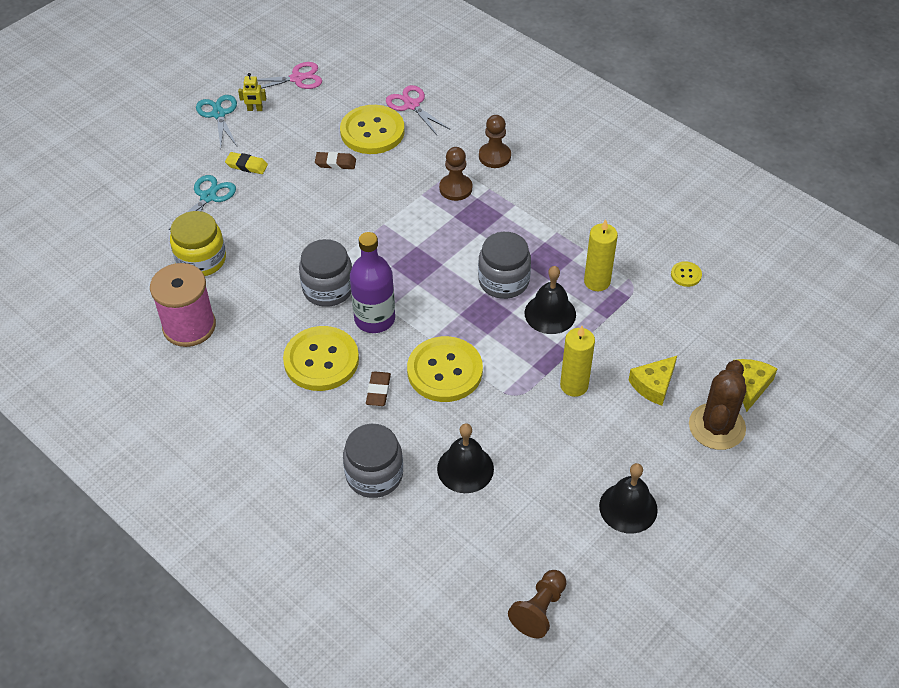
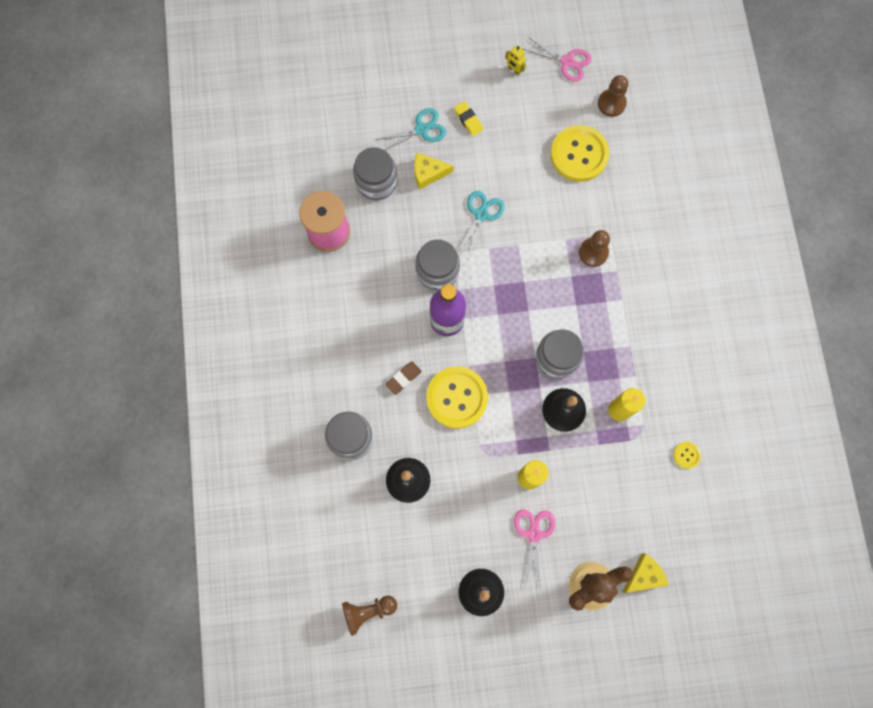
camera: 40 degrees right, 25 degrees up
(201, 260) = (376, 182): yellow jar -> grey jar
(218, 114) = (486, 56): turquoise scissors -> turquoise scissors (481, 214)
(321, 360) = (387, 325): yellow button -> none
(335, 163) = (529, 164): brown eraser -> none
(411, 105) = (628, 150): pink scissors -> pink scissors (533, 534)
(494, 156) = (646, 245): brown pawn -> brown pawn (611, 103)
(653, 385) = (580, 521): yellow cheese -> yellow cheese (428, 173)

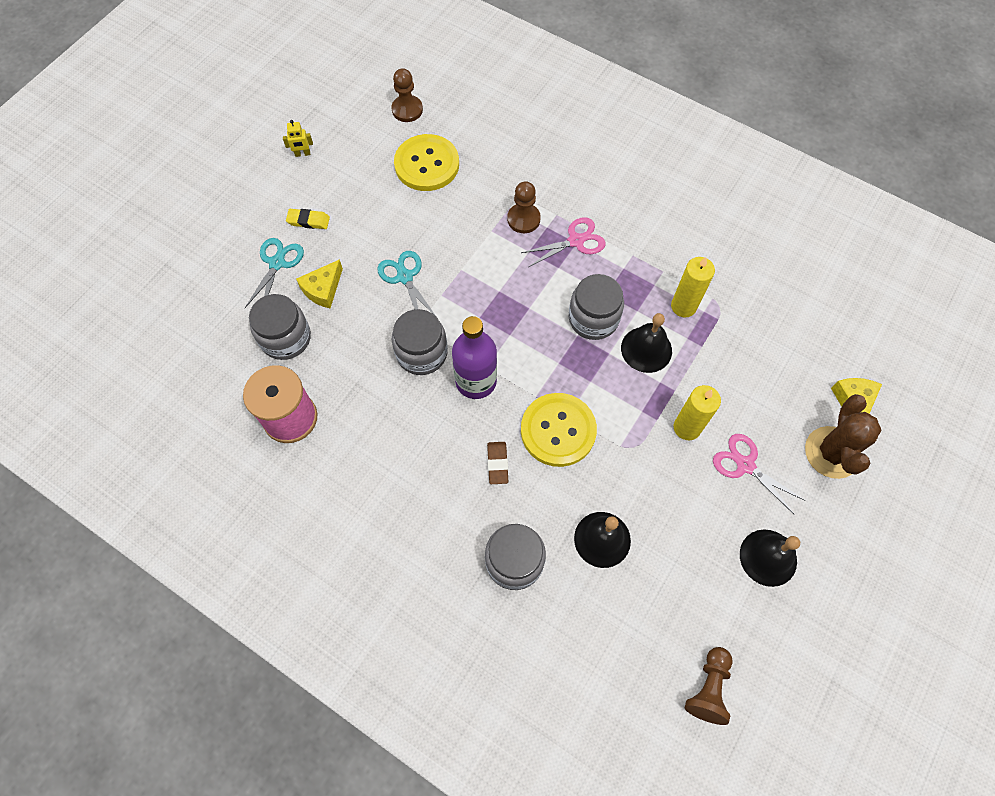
camera: 50 degrees left, 10 degrees down
(567, 62) = (337, 112): pink scissors -> pink scissors (576, 241)
(686, 455) = (766, 286): yellow button -> none

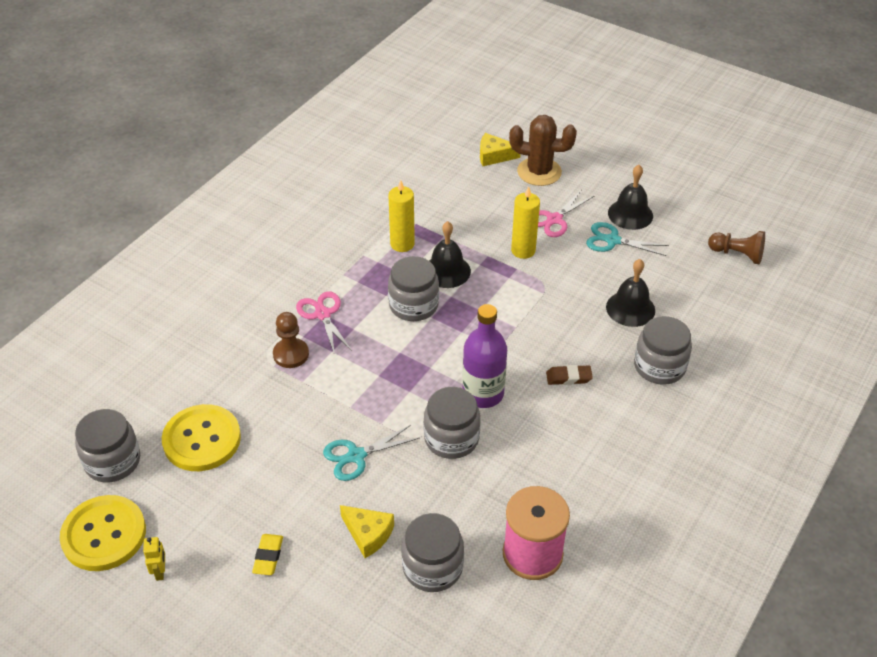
camera: 90 degrees left, 20 degrees down
(277, 263) = (328, 586): turquoise scissors -> turquoise scissors (612, 240)
(407, 110) = (112, 461): brown pawn -> grey jar
(558, 430) = (532, 334): yellow button -> yellow button (104, 534)

